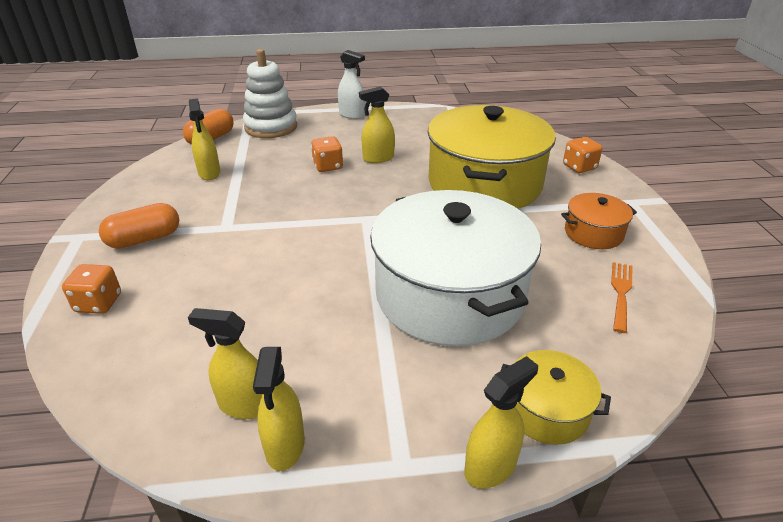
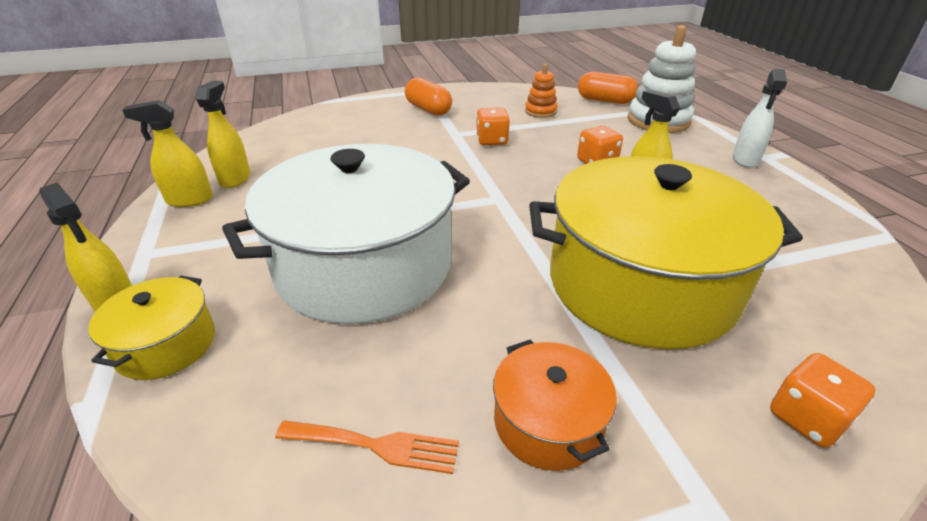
camera: 80 degrees right, 0 degrees up
(98, 303) = (350, 112): orange dice -> orange dice (492, 141)
(209, 173) = (540, 111): yellow spray bottle -> orange stacking toy

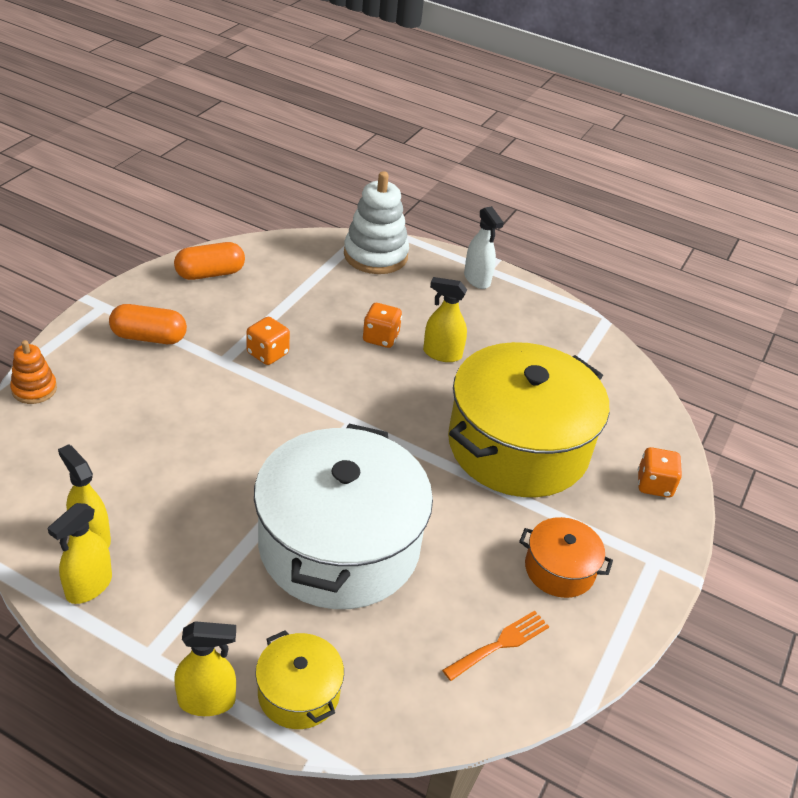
camera: 50 degrees left, 5 degrees up
(540, 111) = (264, 288): orange stacking toy -> orange stacking toy (34, 389)
(605, 100) = (303, 243): orange capsule -> orange capsule (210, 273)

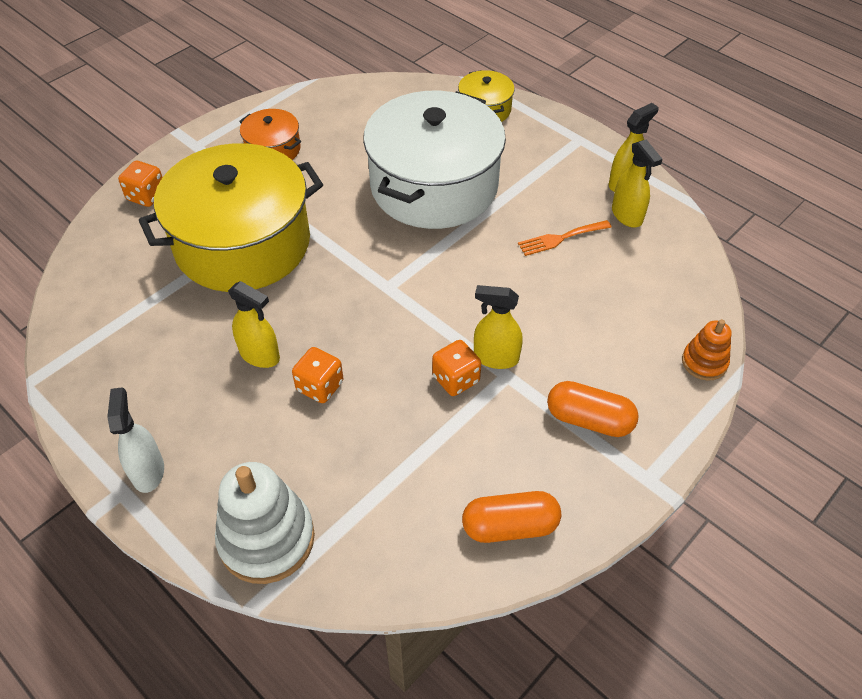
camera: 160 degrees left, 10 degrees up
(207, 701) = (542, 113): yellow spray bottle -> yellow spray bottle (495, 358)
(500, 644) = (343, 115): orange fork -> orange fork (560, 238)

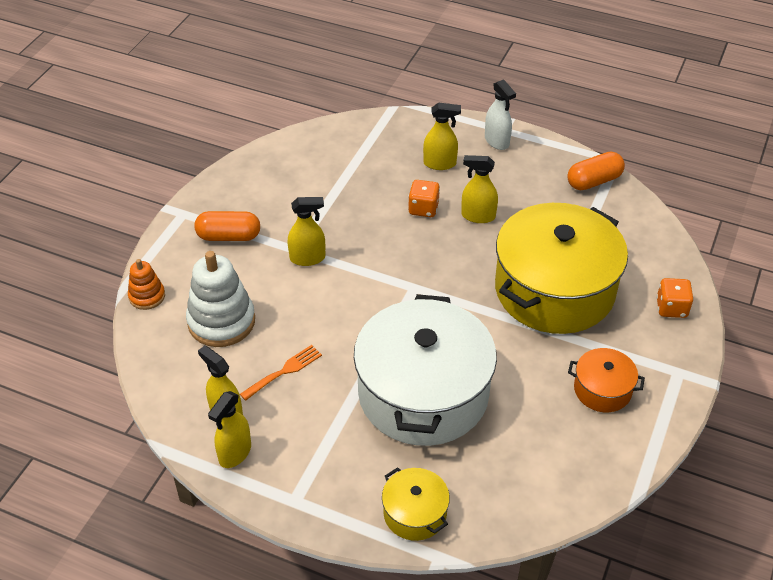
camera: 160 degrees right, 5 degrees down
(254, 455) = (440, 163): none -> yellow spray bottle
(267, 539) = (404, 131): white stacking toy -> white stacking toy (221, 321)
(456, 379) = (331, 237): orange dice -> none
(510, 526) = (266, 169): orange capsule -> orange capsule (594, 181)

